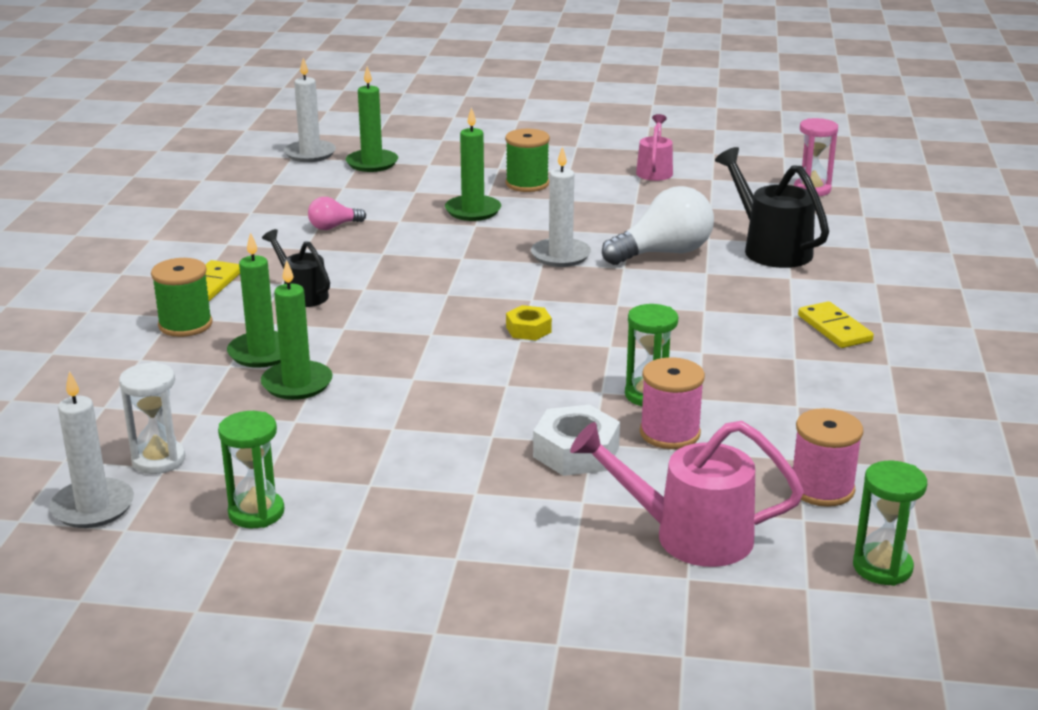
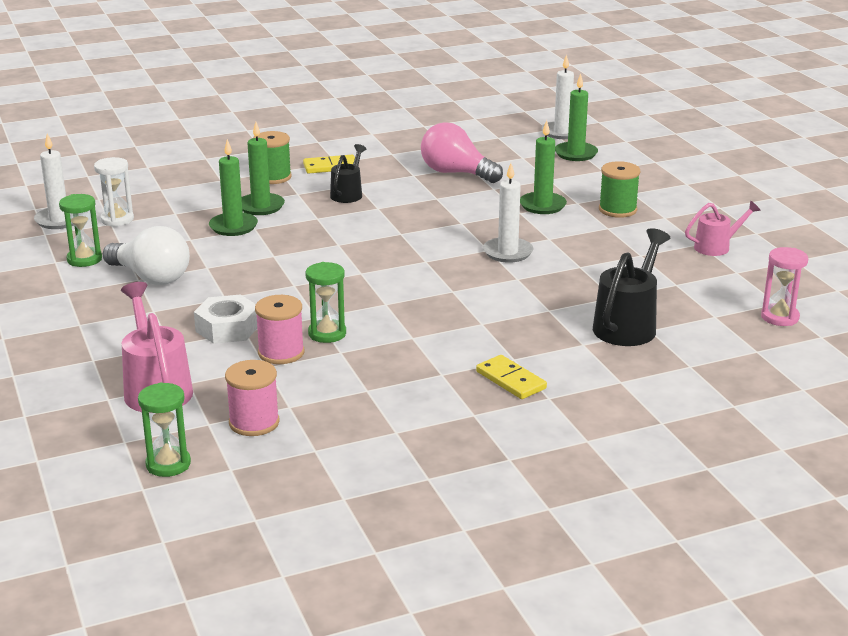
camera: 60 degrees right, 0 degrees up
(333, 227) = (456, 173): pink light bulb -> pink light bulb, size x1.93
(528, 329) = (378, 272): yellow nut -> none
(663, 253) = (561, 286): white light bulb -> white light bulb (151, 277)
(834, 328) = (511, 380): yellow domino -> yellow domino turned 75 degrees counterclockwise

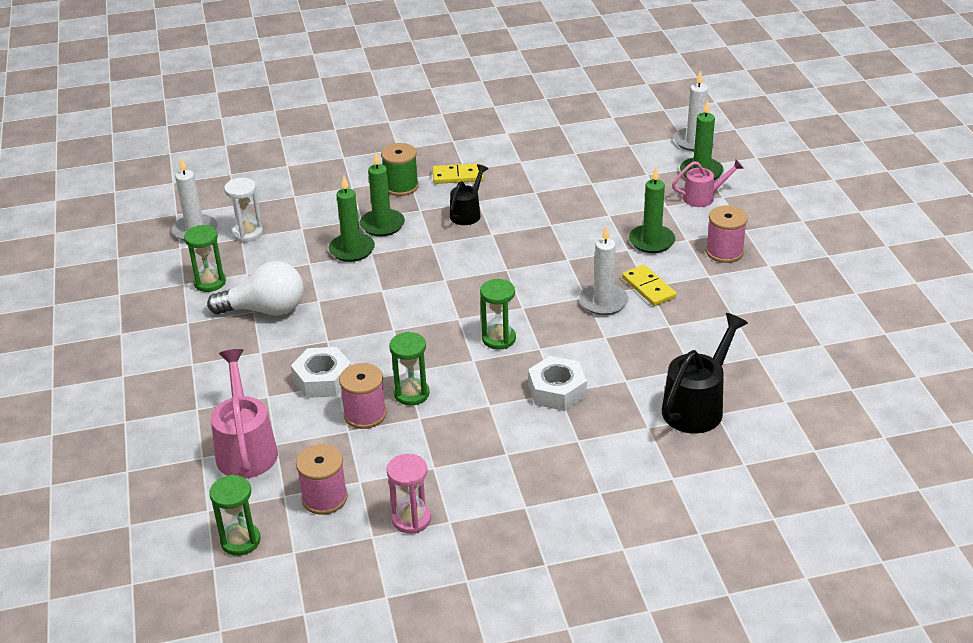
camera: 10 degrees right, 10 degrees up
(151, 277) = (265, 310): white light bulb -> white light bulb turned 45 degrees counterclockwise
(408, 286) = (499, 339): none -> green hourglass
(456, 173) = (577, 192): pink light bulb -> none
(480, 322) = (557, 390): none -> white nut
(511, 380) = (569, 467): yellow domino -> yellow domino (649, 288)
(617, 210) = (724, 252): green spool -> pink spool
(717, 247) = (811, 309): pink watering can -> pink watering can (703, 197)
(780, 317) = (849, 408): pink hourglass -> pink hourglass (411, 519)

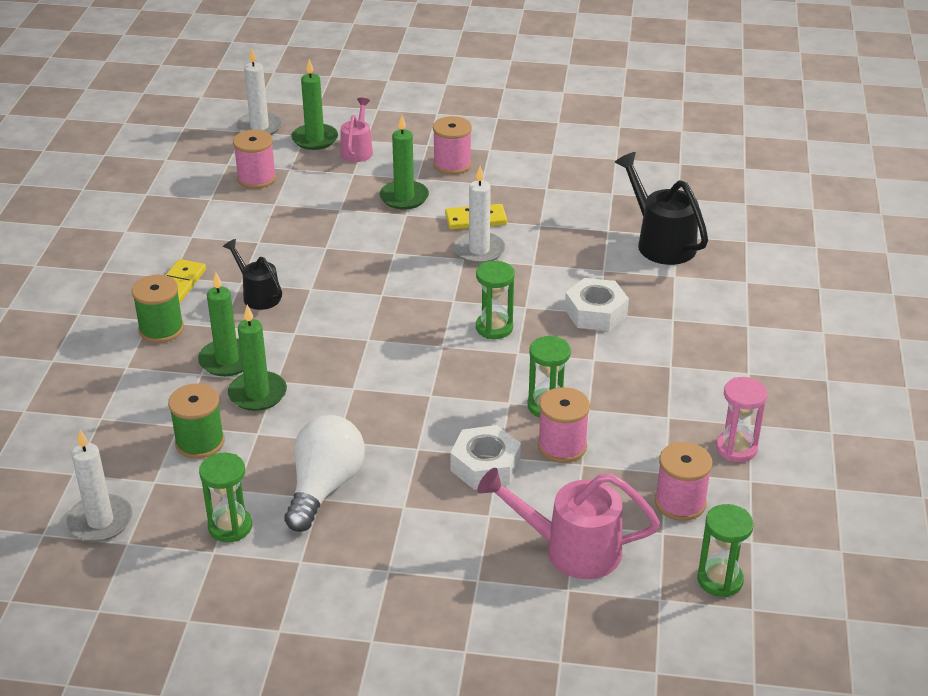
camera: 70 degrees left, 0 degrees up
(247, 233) = (149, 474): white hourglass -> none
(288, 243) = (200, 442): none -> green spool
(620, 164) = (256, 178): none -> pink spool

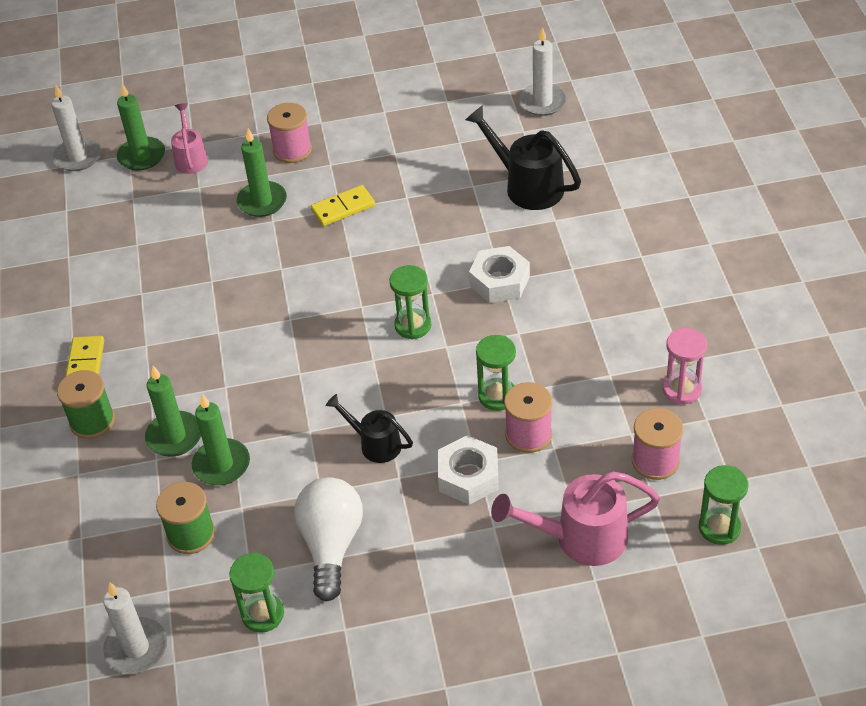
camera: 15 degrees left, 10 degrees up
(256, 178) = (104, 219): pink spool -> none
(258, 295) = (170, 354): black watering can -> black watering can (375, 444)
(479, 250) = (361, 242): white candle -> white candle (542, 102)

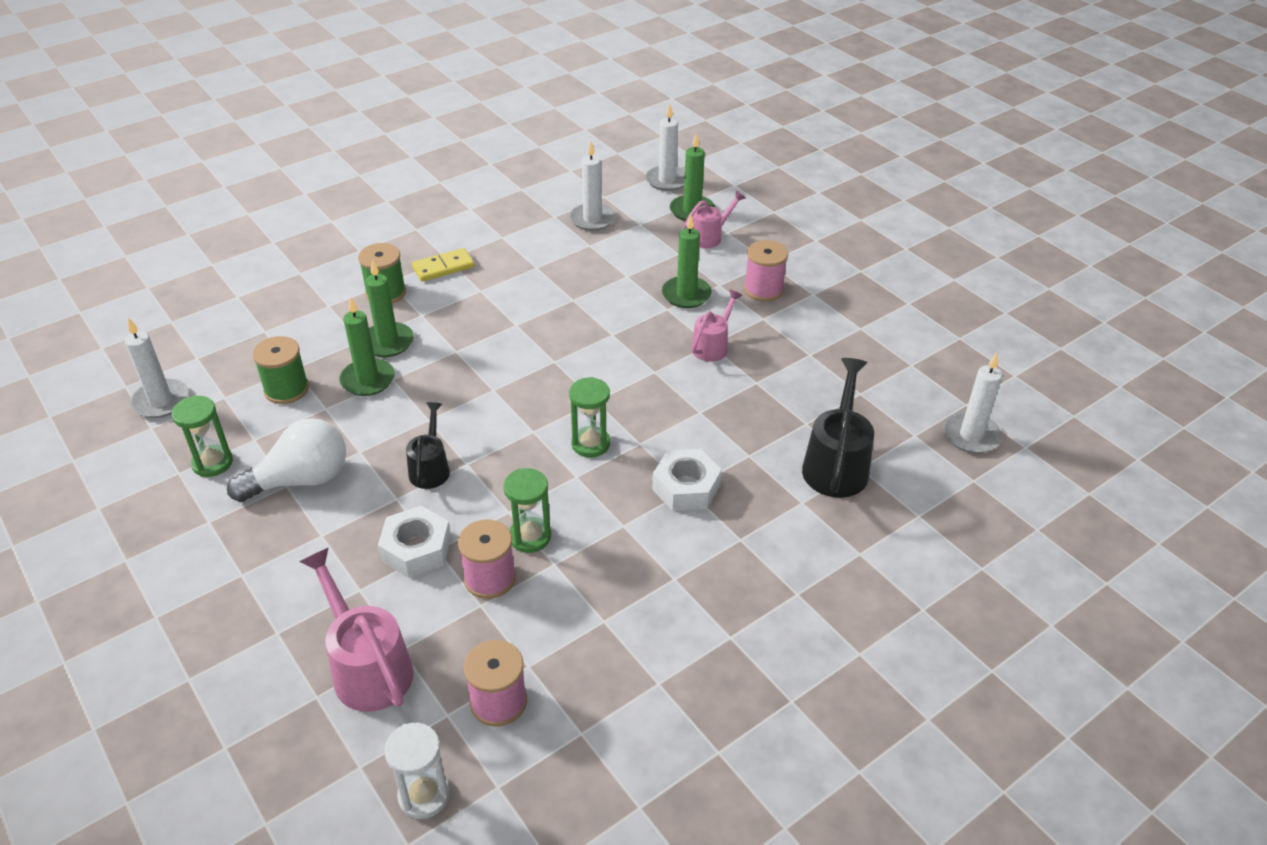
camera: 60 degrees right, 5 degrees down
(97, 230) = (592, 219): none -> white candle
(343, 208) = (712, 346): yellow domino -> pink watering can
(681, 389) = (614, 695): pink hourglass -> none
(719, 527) = (424, 795): green hourglass -> white hourglass

